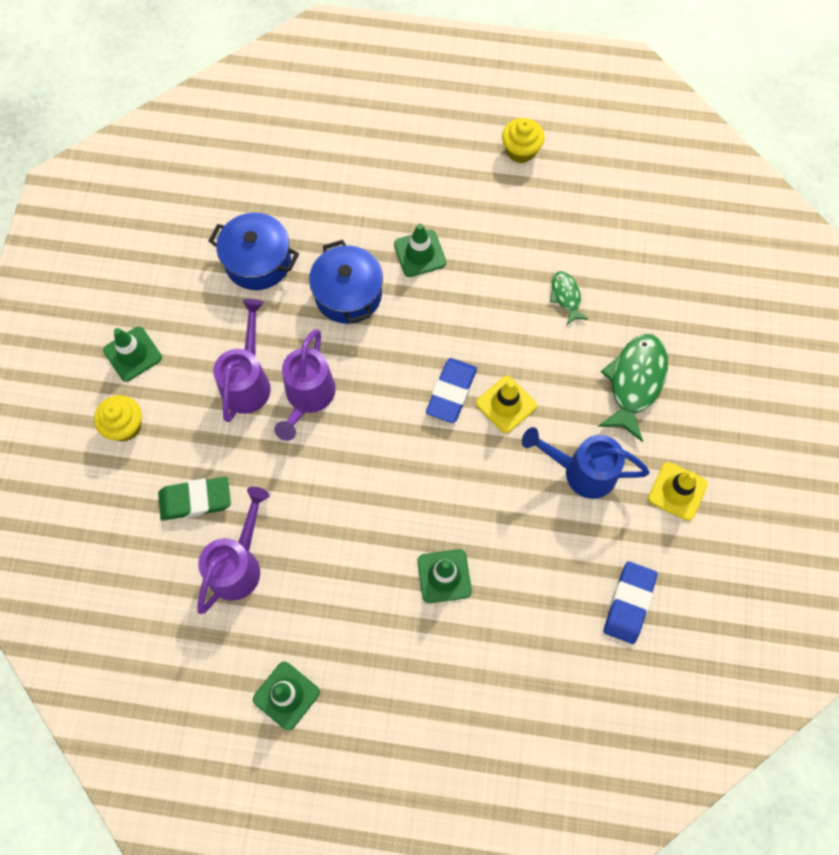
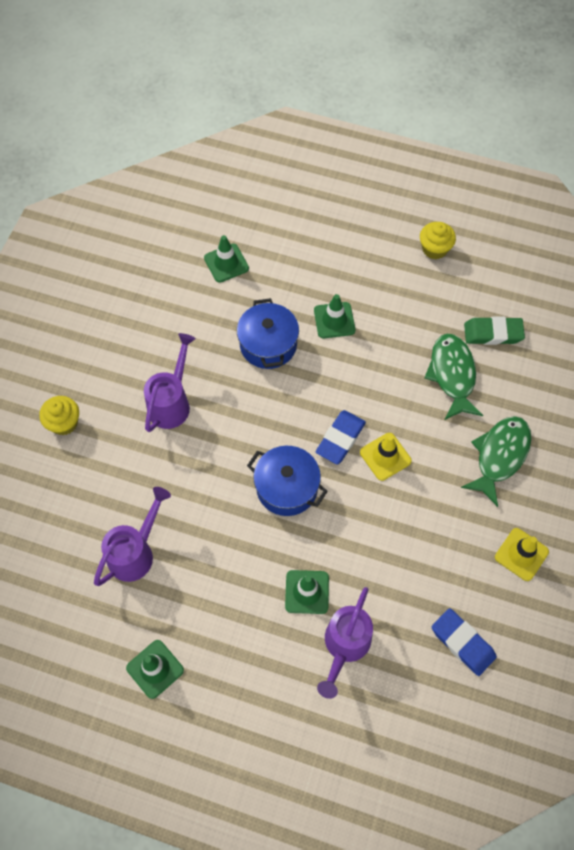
camera: 10 degrees right, 5 degrees down
(132, 354) = (81, 365): green traffic cone -> green traffic cone (226, 263)
(195, 500) = (110, 493): green eraser -> green eraser (493, 333)
(258, 262) = (198, 306): blue pot -> blue pot (287, 488)
(308, 397) = (219, 424): purple watering can -> purple watering can (344, 646)
(566, 296) = (452, 375): green fish -> green fish, size x1.87
(582, 471) = (441, 523): blue watering can -> none
(629, 603) = (462, 643): blue eraser -> blue eraser turned 75 degrees counterclockwise

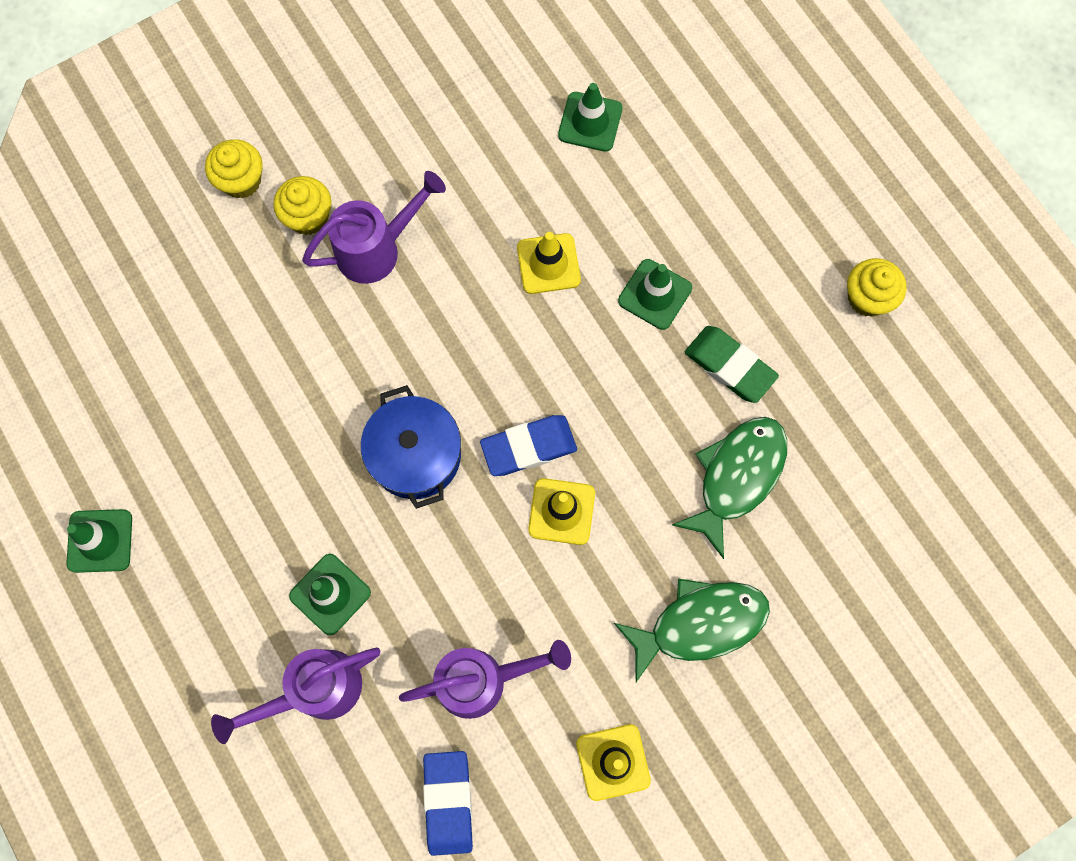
camera: 40 degrees right, 10 degrees up
(119, 414) = (308, 217): none -> yellow cupcake
(135, 552) = (189, 394): purple watering can -> purple watering can (482, 680)
(268, 344) = (548, 264): blue pot -> yellow traffic cone
(493, 333) = (839, 465): green eraser -> green eraser (729, 366)

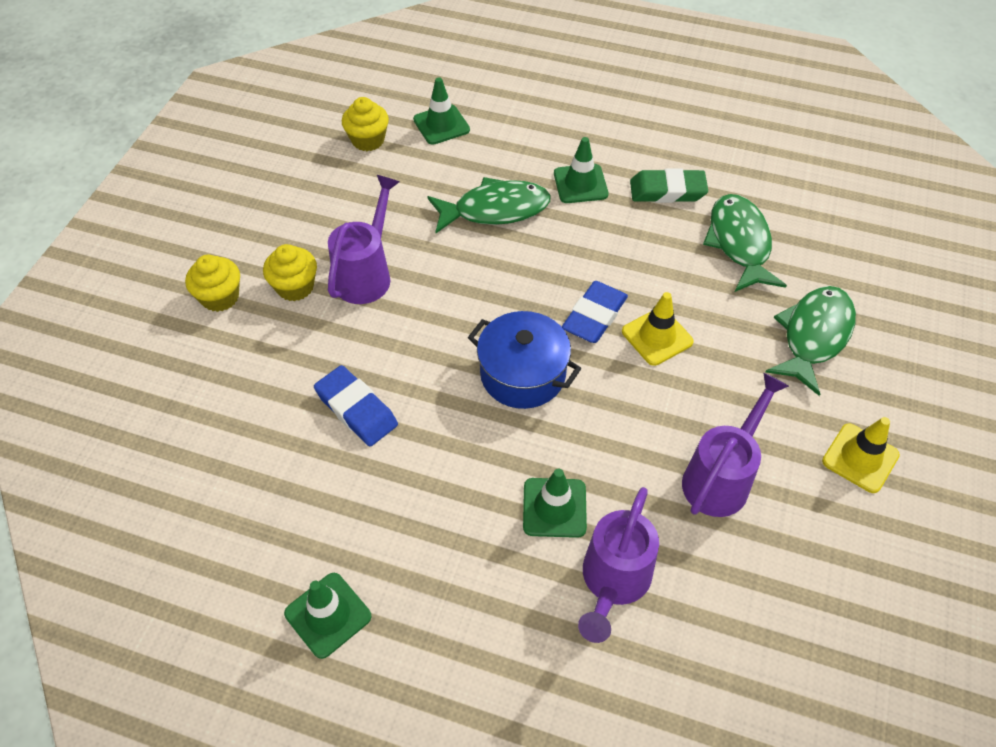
camera: 40 degrees left, 20 degrees down
(448, 802) = (789, 578): blue eraser -> blue eraser (356, 409)
(548, 264) = (495, 210): yellow traffic cone -> green fish
(867, 298) = (703, 110): yellow cupcake -> yellow cupcake (368, 140)

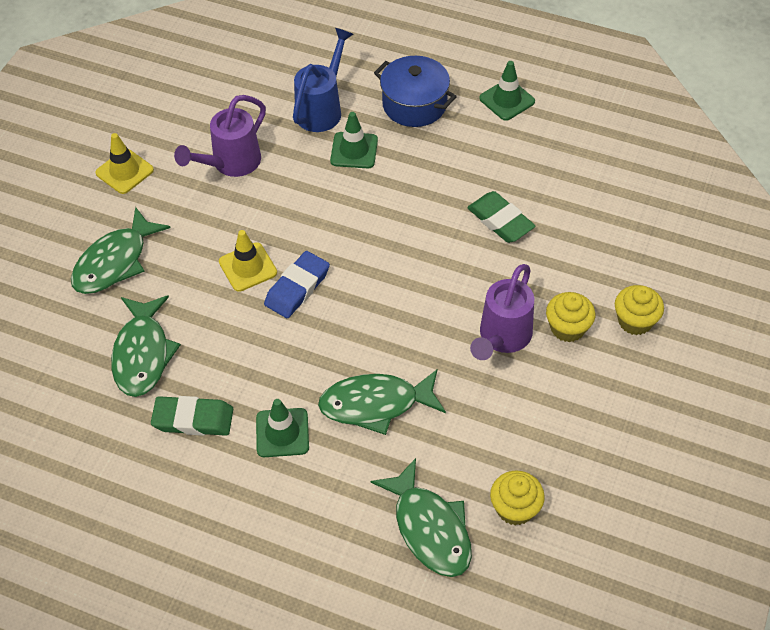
camera: 175 degrees left, 0 degrees up
(356, 409) = (500, 220): blue eraser -> green eraser
(441, 125) = (429, 528): green traffic cone -> green fish
(522, 374) = (366, 241): blue pot -> blue pot (414, 104)
(613, 582) = (322, 109): purple watering can -> blue watering can

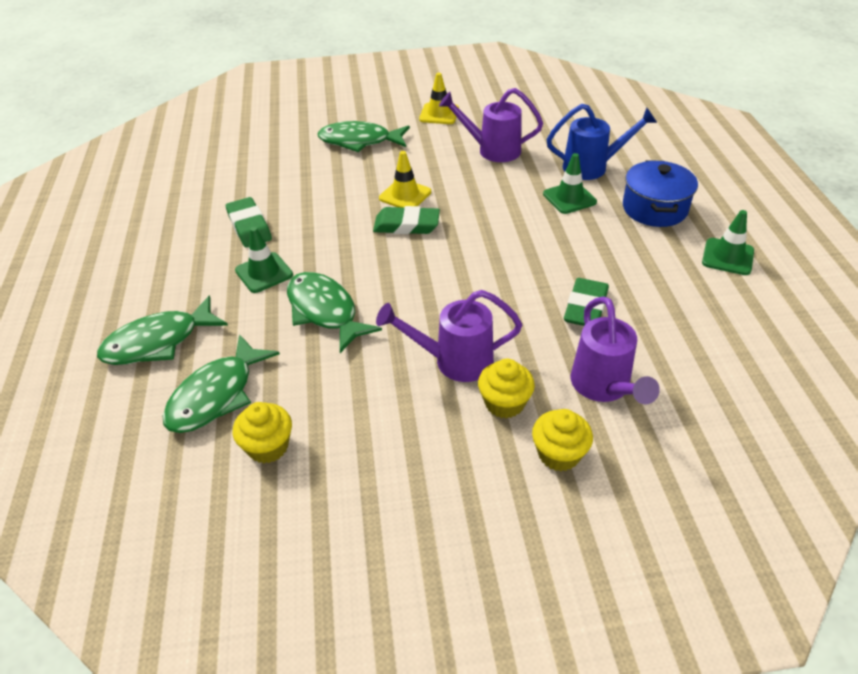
camera: 60 degrees right, 10 degrees down
(142, 354) = (291, 183): green fish -> green fish (158, 342)
(297, 288) = (406, 225): blue eraser -> green eraser
(590, 259) = (603, 387): none -> purple watering can

